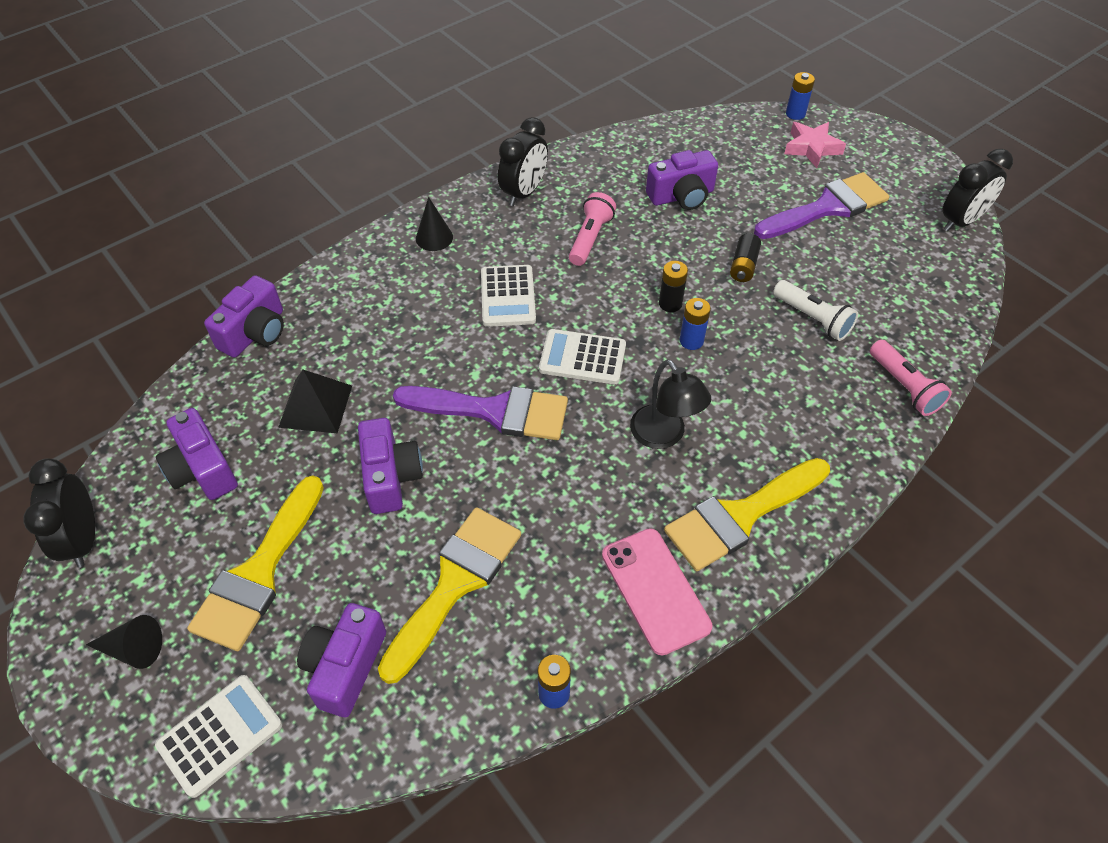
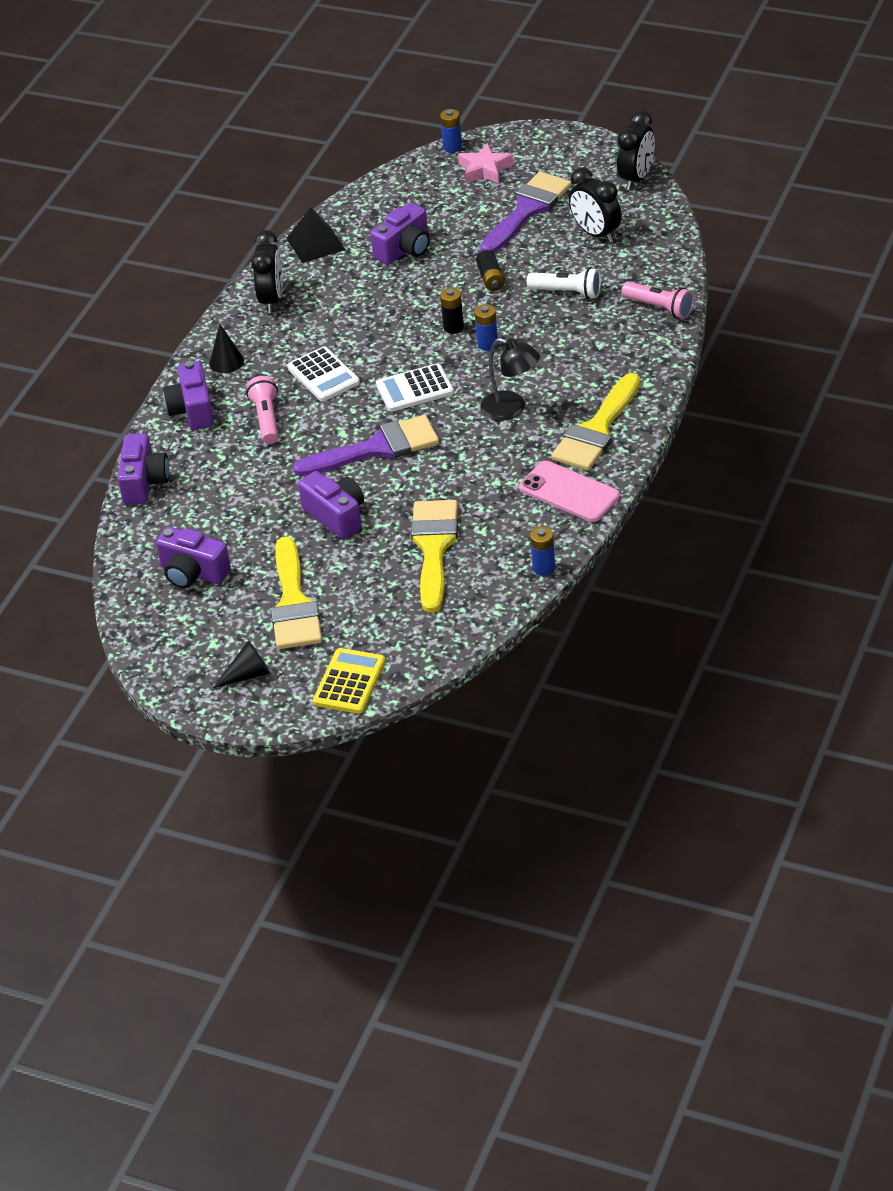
camera: 25 degrees left, 10 degrees down
(83, 539) = (148, 644): black clock -> black clock (596, 234)
(220, 735) = (349, 682): white calculator -> yellow calculator
(316, 406) = (239, 503): black pyramid -> black pyramid (315, 243)
(345, 667) = (399, 617): purple camera -> purple camera (192, 410)
(590, 238) = (354, 309): pink flashlight -> pink flashlight (266, 419)

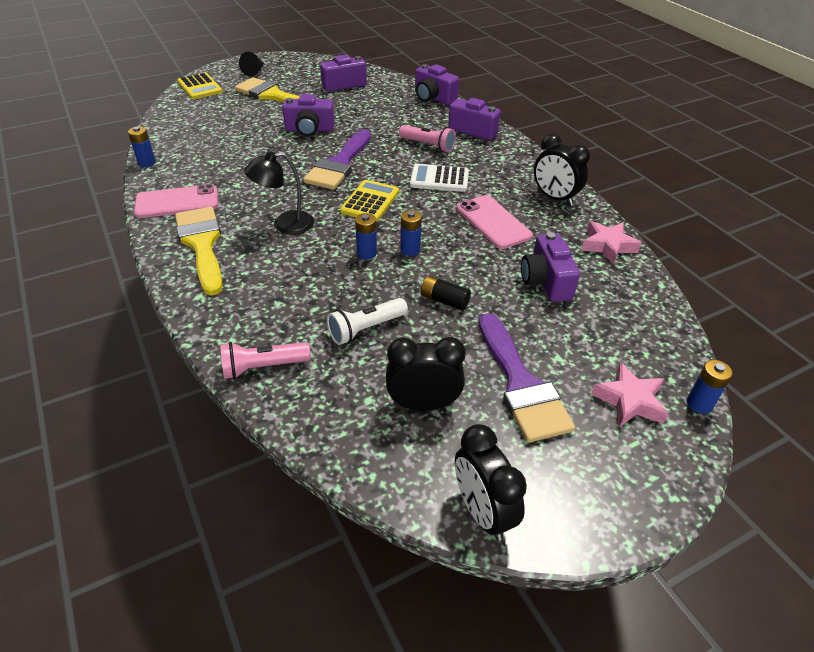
camera: 125 degrees right, 0 degrees up
(226, 362) = (506, 156): black cone -> none
(315, 243) = (608, 246): black pyramid -> pink star
(356, 310) = (493, 222): none -> pink phone
(415, 389) = (370, 202): white calculator -> yellow calculator
(434, 548) = (230, 142): yellow brush -> none
(453, 327) = (410, 250): black battery -> blue battery

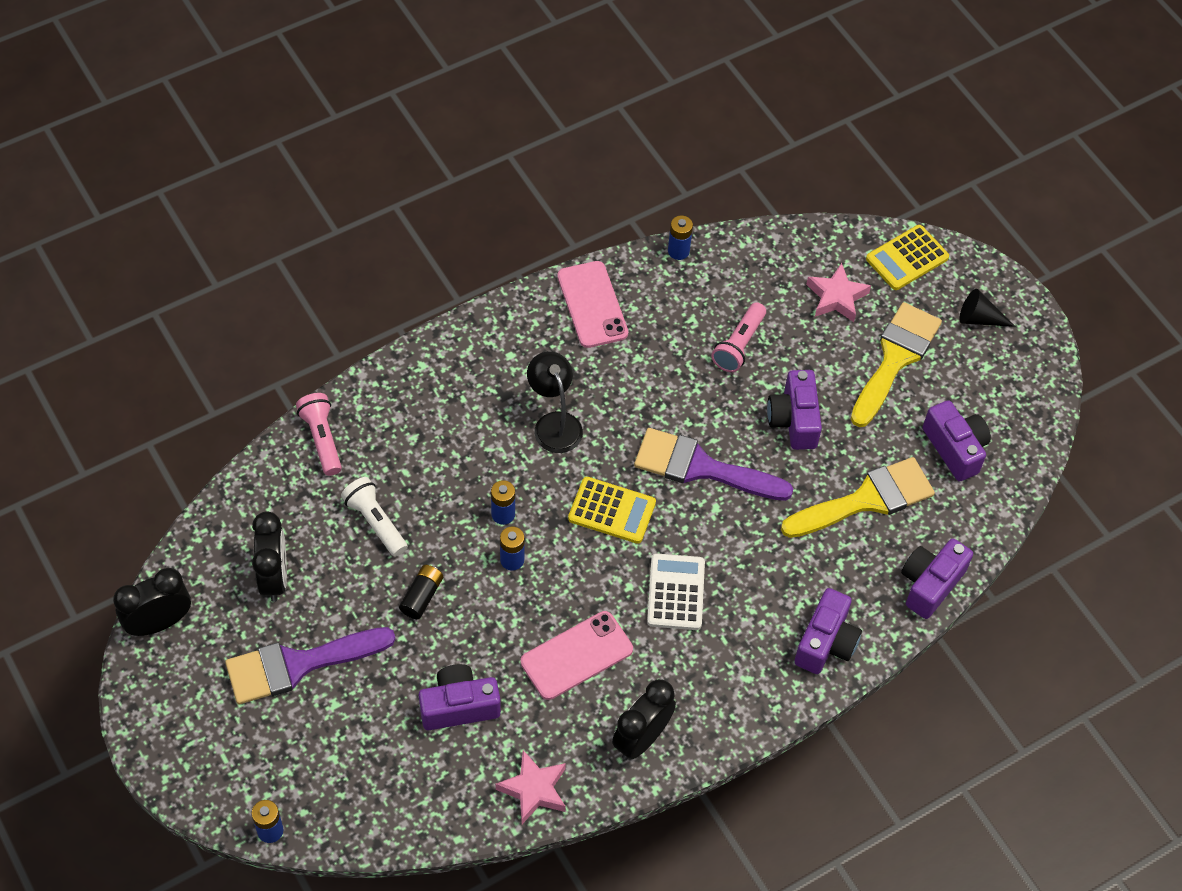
camera: 85 degrees right, 15 degrees up
(202, 245) = (509, 348): yellow brush -> yellow brush (866, 500)
(428, 146) = (768, 578): pink flashlight -> pink flashlight (739, 345)
(629, 400) = (275, 764): pink star -> pink star (836, 297)

